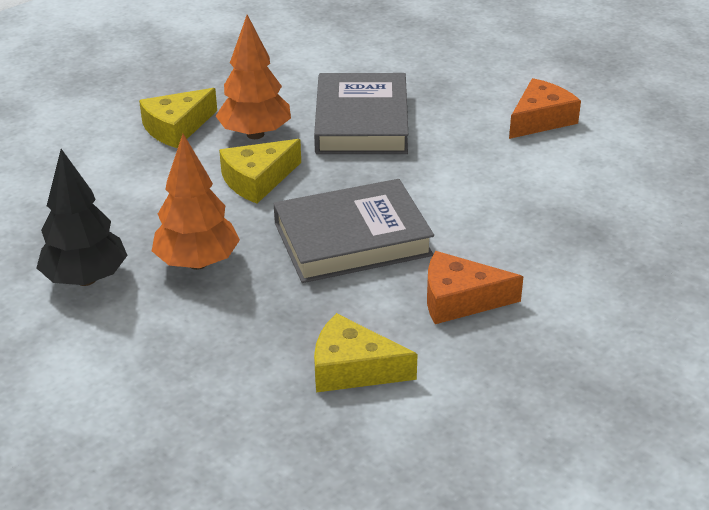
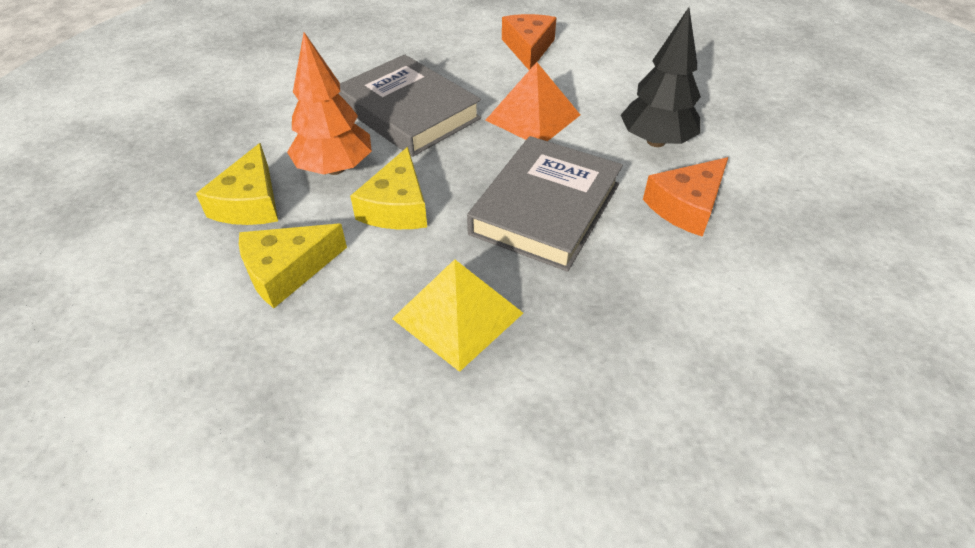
camera: 45 degrees left, 10 degrees up
(86, 279) = (376, 412): black tree -> black tree (655, 141)
(198, 263) = (458, 315): orange tree -> yellow pyramid
(353, 369) = (713, 316): yellow cheese -> yellow cheese (287, 271)
(450, 174) = (533, 117): none -> orange pyramid

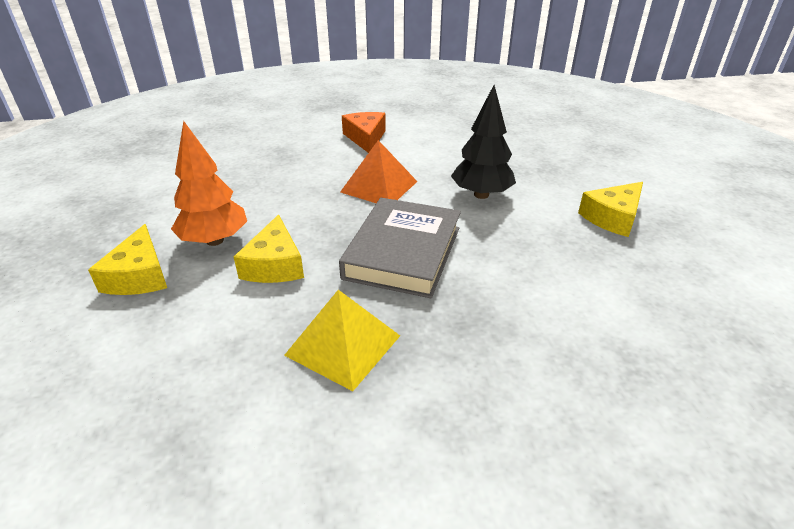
camera: 10 degrees left, 10 degrees down
(287, 271) = (181, 327): yellow cheese -> yellow cheese (613, 217)
(408, 112) = (273, 192): grey book -> none
(686, 206) = (516, 238): orange cheese -> none

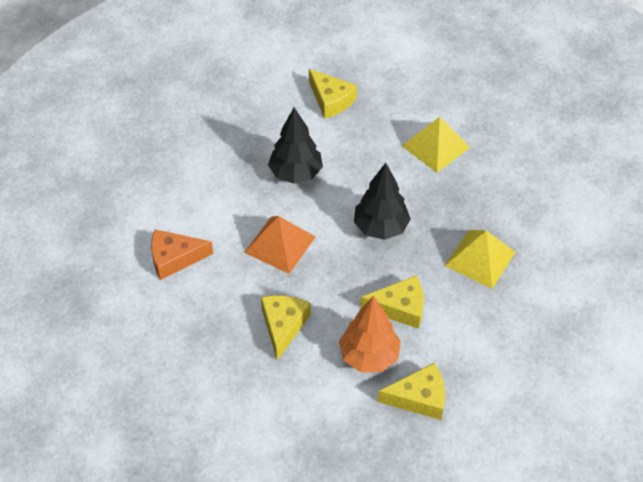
camera: 90 degrees left, 15 degrees up
(274, 189) = (283, 326): none -> yellow cheese
(403, 252) = (380, 227): grey book -> black tree
(564, 308) = (435, 146): none -> yellow pyramid

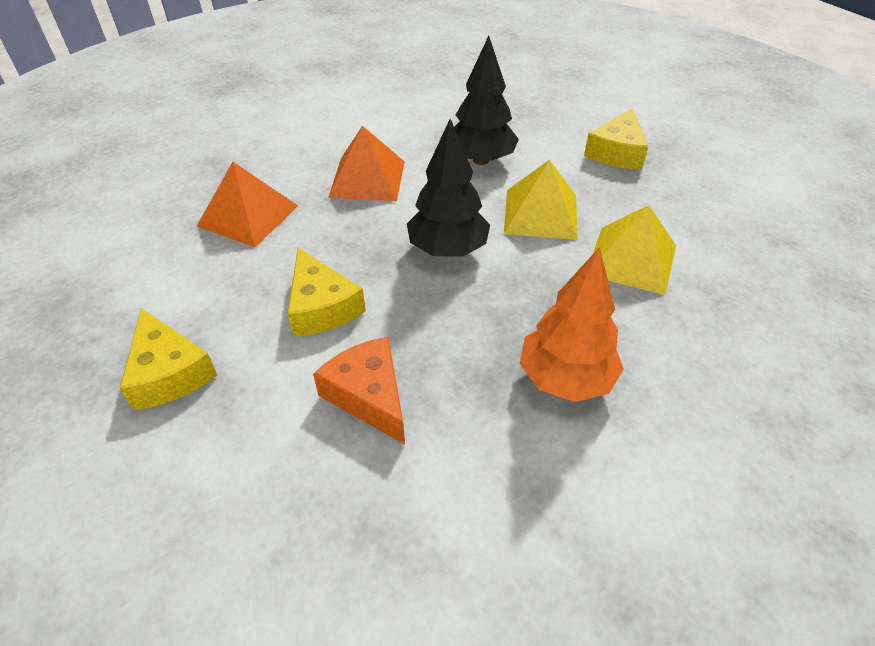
camera: 65 degrees right, 5 degrees down
(175, 258) = (307, 120): orange cheese -> orange cheese (369, 395)
(283, 326) = (248, 215): yellow cheese -> orange pyramid
(369, 356) = (227, 300): orange tree -> orange tree (566, 379)
(480, 258) = (460, 368): yellow pyramid -> yellow pyramid (541, 213)

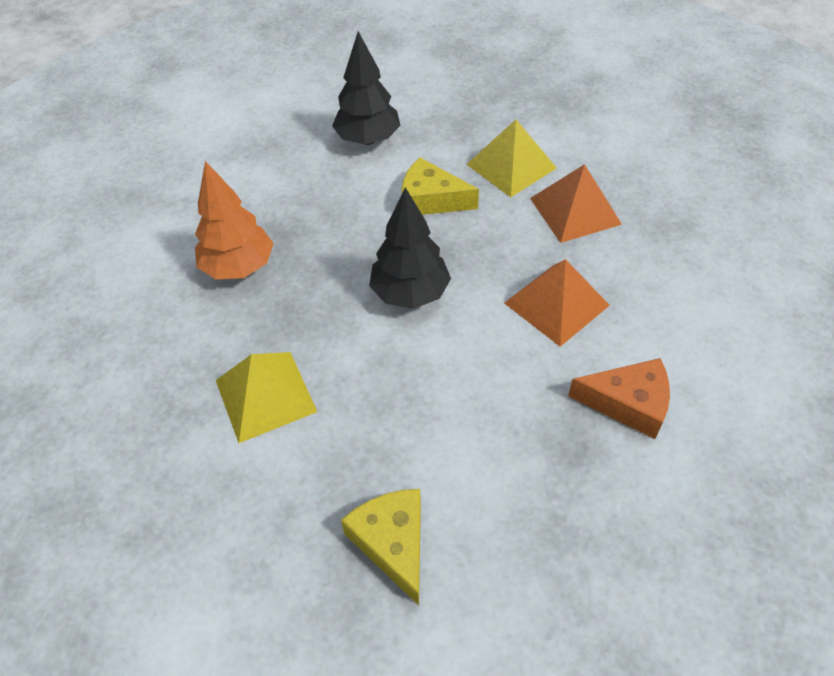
camera: 135 degrees right, 5 degrees up
(169, 372) = (450, 123): yellow cheese -> none
(369, 395) = (338, 183): orange cheese -> orange cheese (628, 403)
(481, 160) = (503, 406): black tree -> black tree (368, 139)
(541, 213) = (381, 385): yellow pyramid -> yellow pyramid (511, 166)

